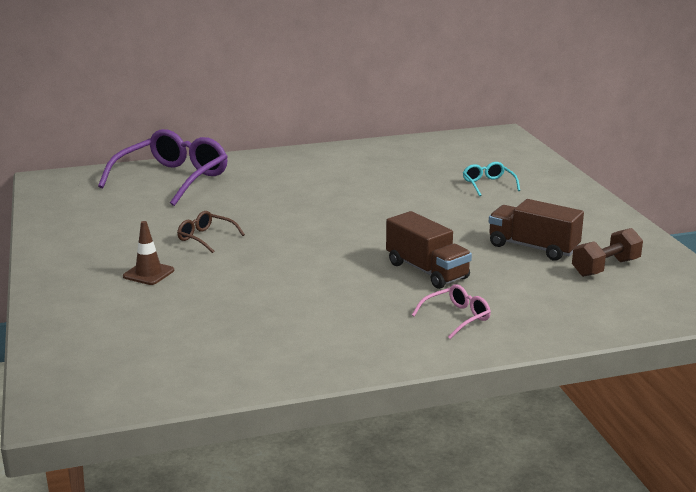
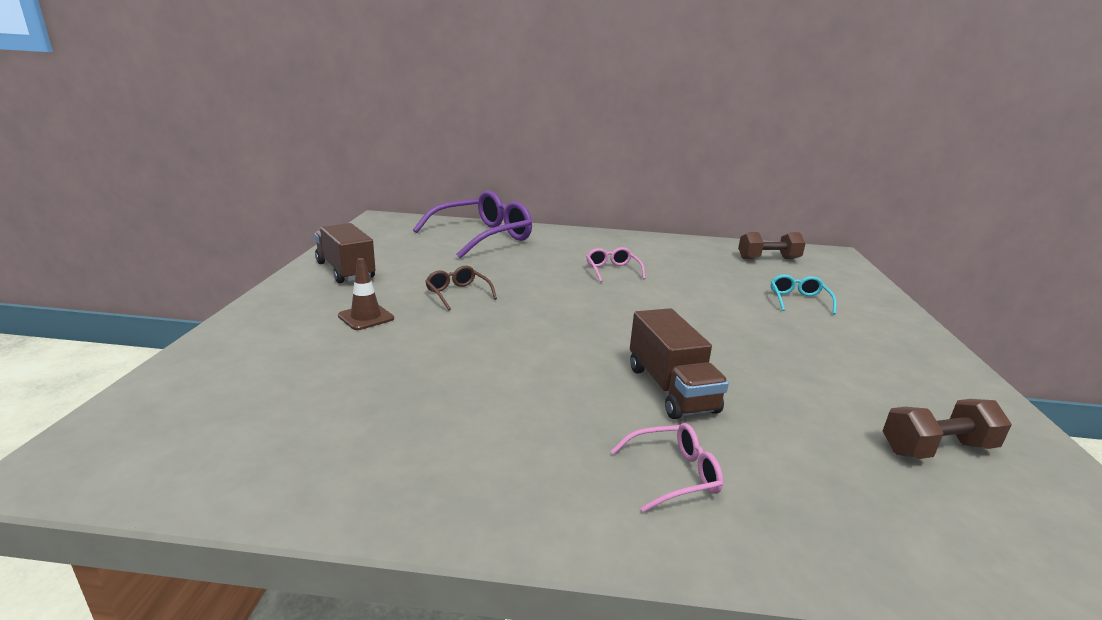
camera: 20 degrees right, 0 degrees up
(322, 189) = (612, 271): none -> pink glasses
(449, 150) = (768, 259): none -> brown dumbbell
(533, 248) = (830, 390): brown truck -> brown truck (345, 270)

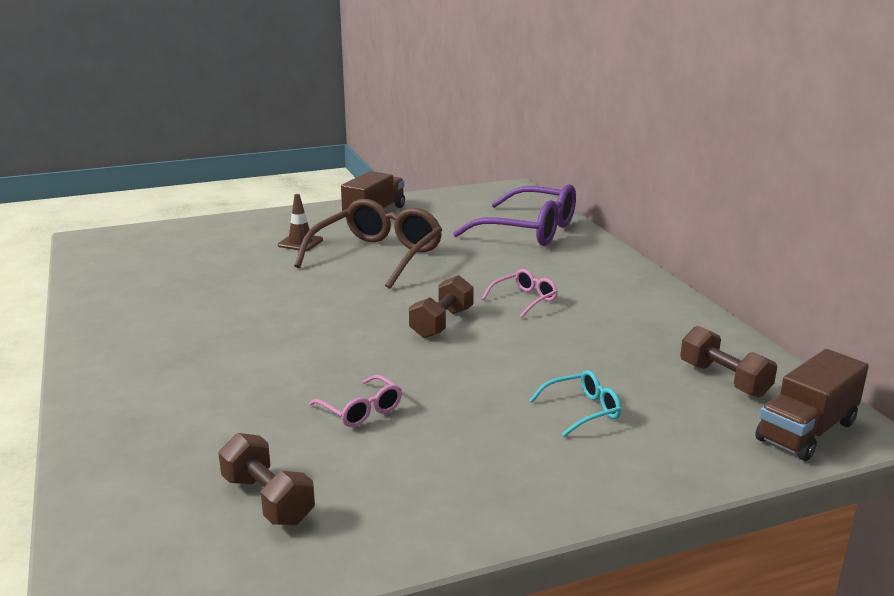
camera: 65 degrees right, 0 degrees up
(458, 294) = (377, 256): brown glasses -> brown glasses, size x2.18
(631, 305) = (442, 323): none -> brown dumbbell
(671, 389) = (282, 365): brown truck -> brown truck (806, 431)
(674, 474) = (159, 382): pink glasses -> pink glasses (361, 410)

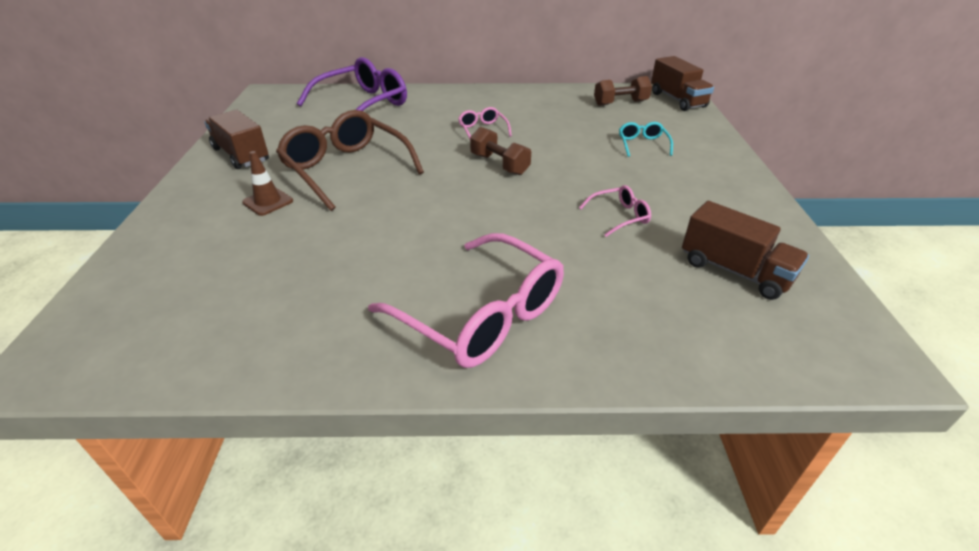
camera: 70 degrees left, 15 degrees up
(157, 359) = (481, 315): none -> pink glasses
(268, 500) = (734, 271): brown dumbbell -> brown truck

